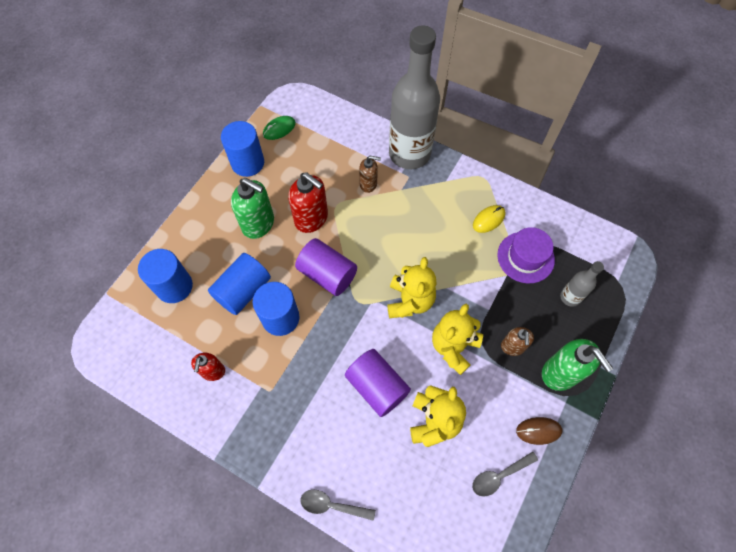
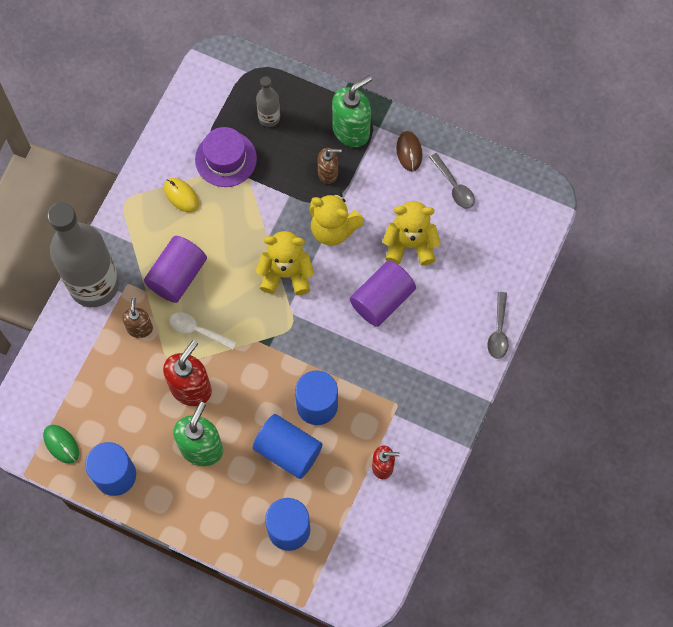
camera: 95 degrees left, 5 degrees up
(327, 274) = (261, 362): purple cylinder -> purple cylinder (177, 276)
(362, 226) = (197, 330): none -> white spoon

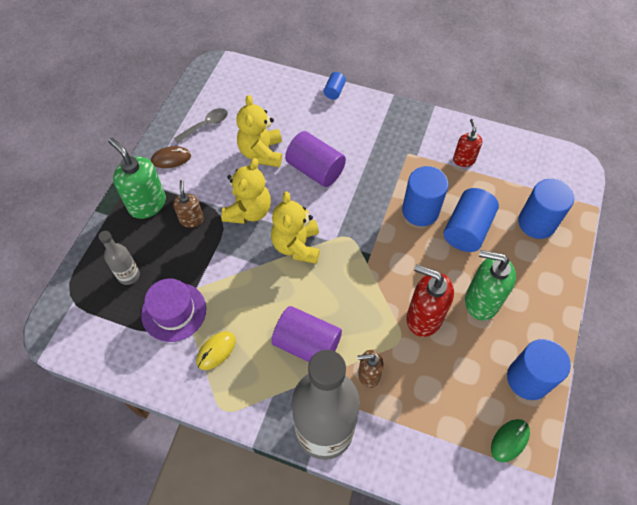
camera: 95 degrees left, 10 degrees down
(197, 330) = (363, 318): white spoon -> none
(498, 331) = (334, 91): grey spoon -> blue cylinder

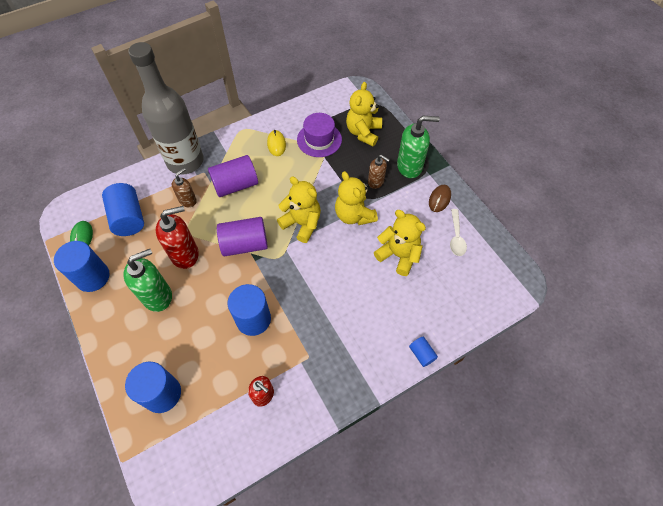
camera: 130 degrees right, 0 degrees up
(129, 275) = (363, 132): grey bottle -> yellow teddy bear
(205, 125) = (456, 237): grey spoon -> white spoon
(315, 169) = (352, 278): purple cylinder -> purple cylinder (245, 244)
(467, 230) = (209, 337): blue cylinder -> blue cylinder (128, 218)

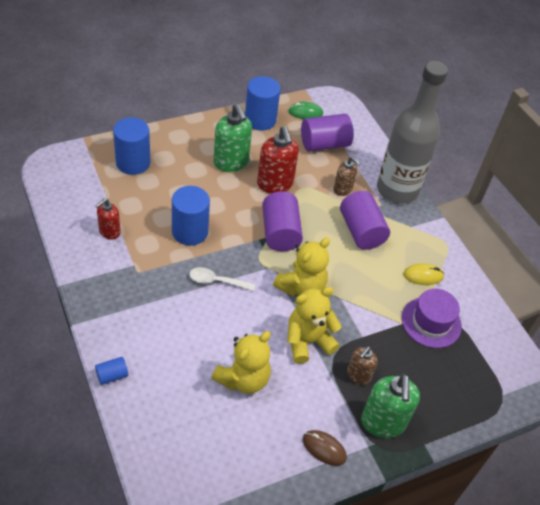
camera: 90 degrees right, 10 degrees down
(128, 218) = (324, 144): blue cylinder -> purple cylinder
(363, 132) = (445, 376): yellow teddy bear -> none
(456, 237) = (260, 454): white spoon -> white spoon (216, 281)

